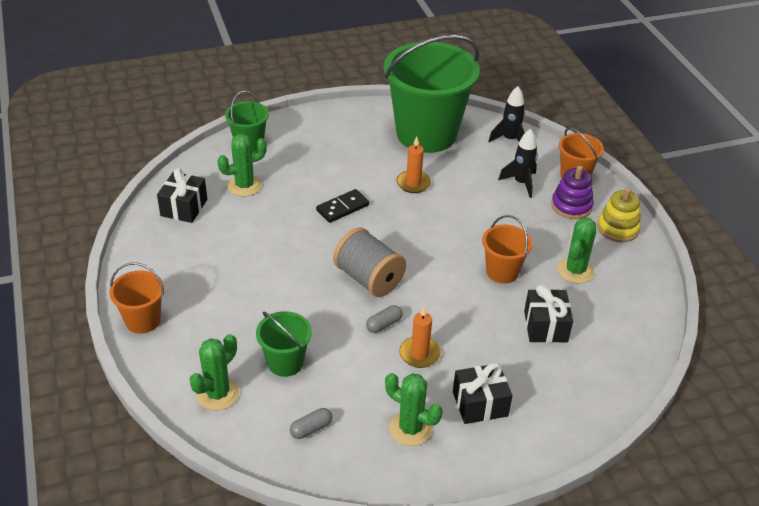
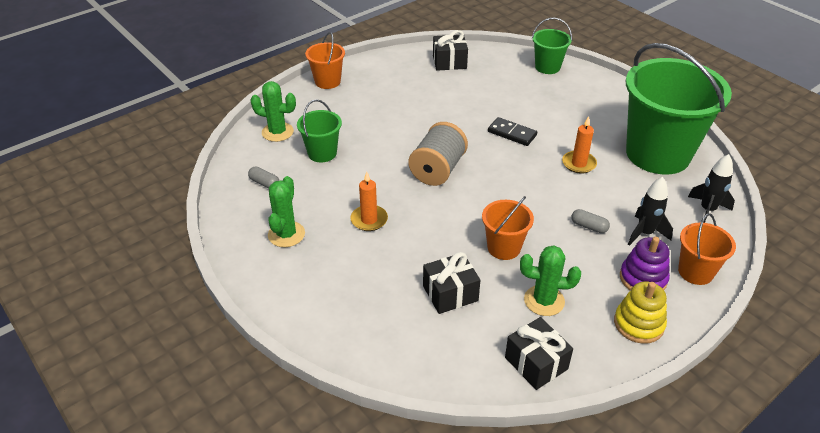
camera: 70 degrees right, 0 degrees up
(244, 186) = (496, 80): green cactus -> none
(384, 324) = (390, 191): grey capsule -> grey capsule (589, 226)
(480, 404) = (331, 269): black gift -> black gift (536, 363)

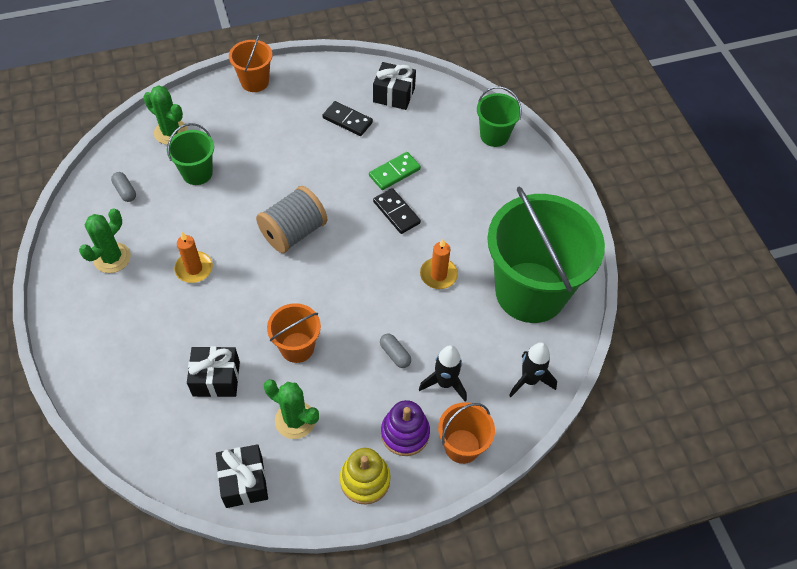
camera: 20 degrees right, 15 degrees up
(425, 86) = (347, 120): none -> black domino
(489, 109) = (394, 172): none -> green domino

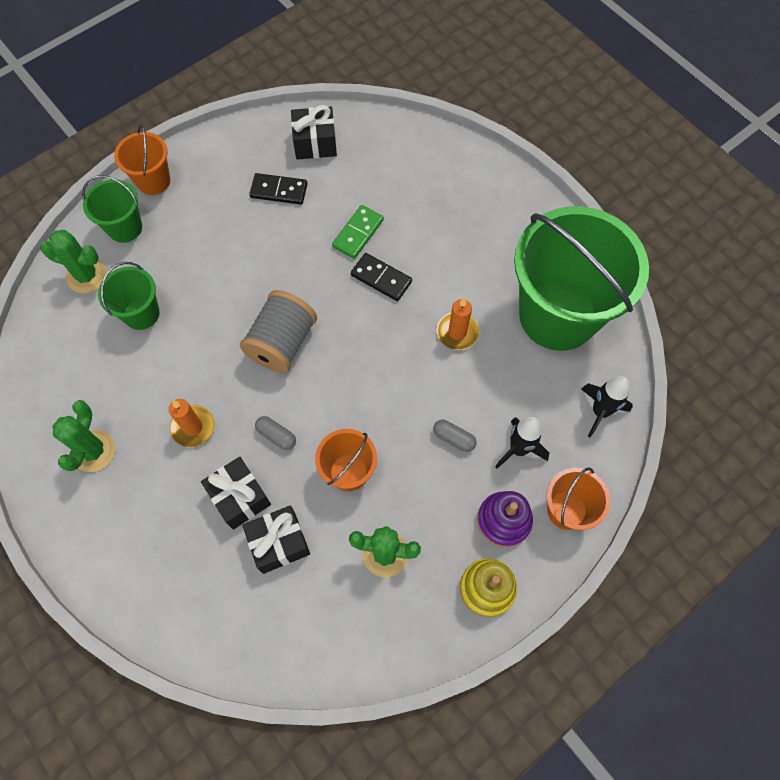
camera: 20 degrees left, 10 degrees up
(125, 191) = (69, 366): grey capsule -> grey capsule (276, 436)
(244, 481) = (364, 644): black gift -> black gift (240, 497)
(494, 135) = (442, 153): green bucket -> green bucket (125, 228)

